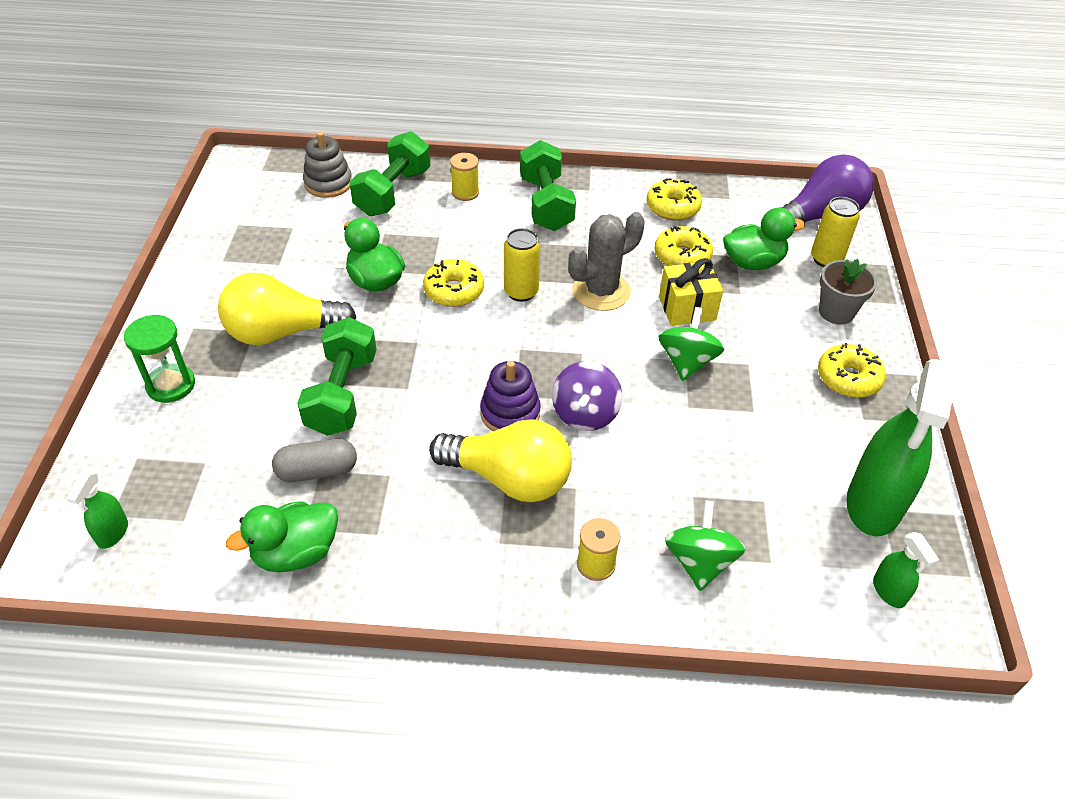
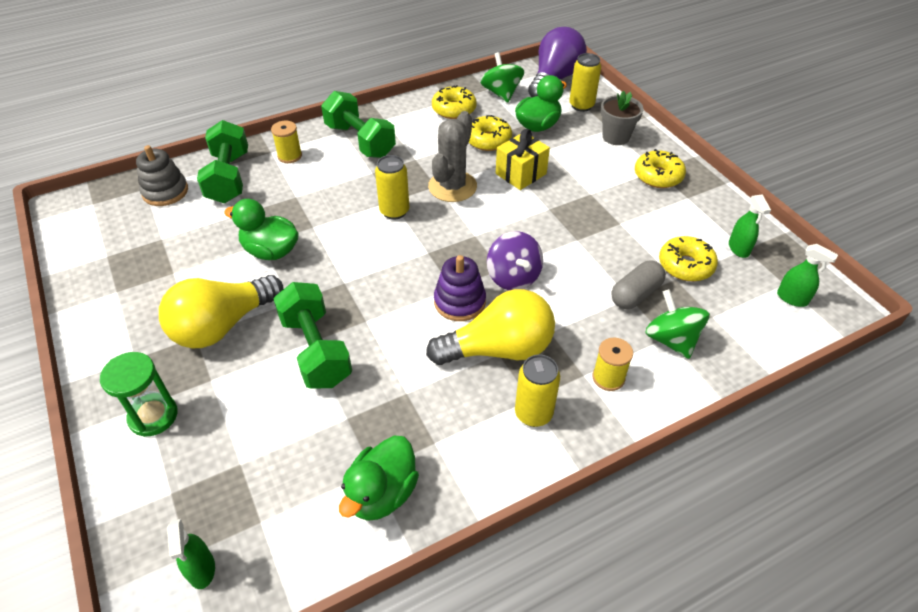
camera: 30 degrees left, 0 degrees up
(317, 471) = (345, 420): grey capsule -> grey capsule (635, 294)
(454, 291) = (341, 232): yellow donut -> yellow donut (685, 265)
(490, 558) = (533, 413): none -> yellow can
(687, 362) = (551, 210): green spinning top -> green spinning top (501, 93)
(874, 504) = (739, 249): green spray bottle -> green spray bottle, size x0.45

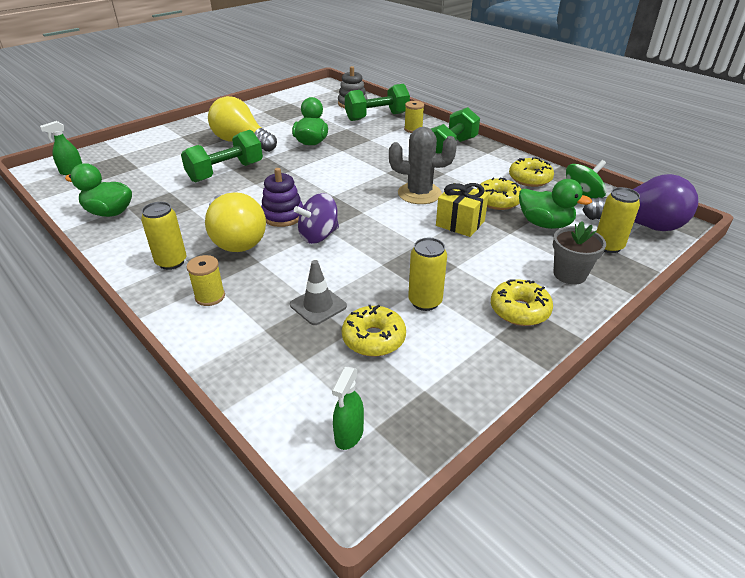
camera: 75 degrees right, 10 degrees down
(153, 416) = (172, 139): green hourglass -> none
(394, 211) = (374, 175): yellow can -> yellow can (425, 302)
(635, 294) = (318, 305): grey capsule -> grey traffic cone
(671, 340) = (261, 333): green spinning top -> none
(739, 249) = (422, 383): green spray bottle -> none

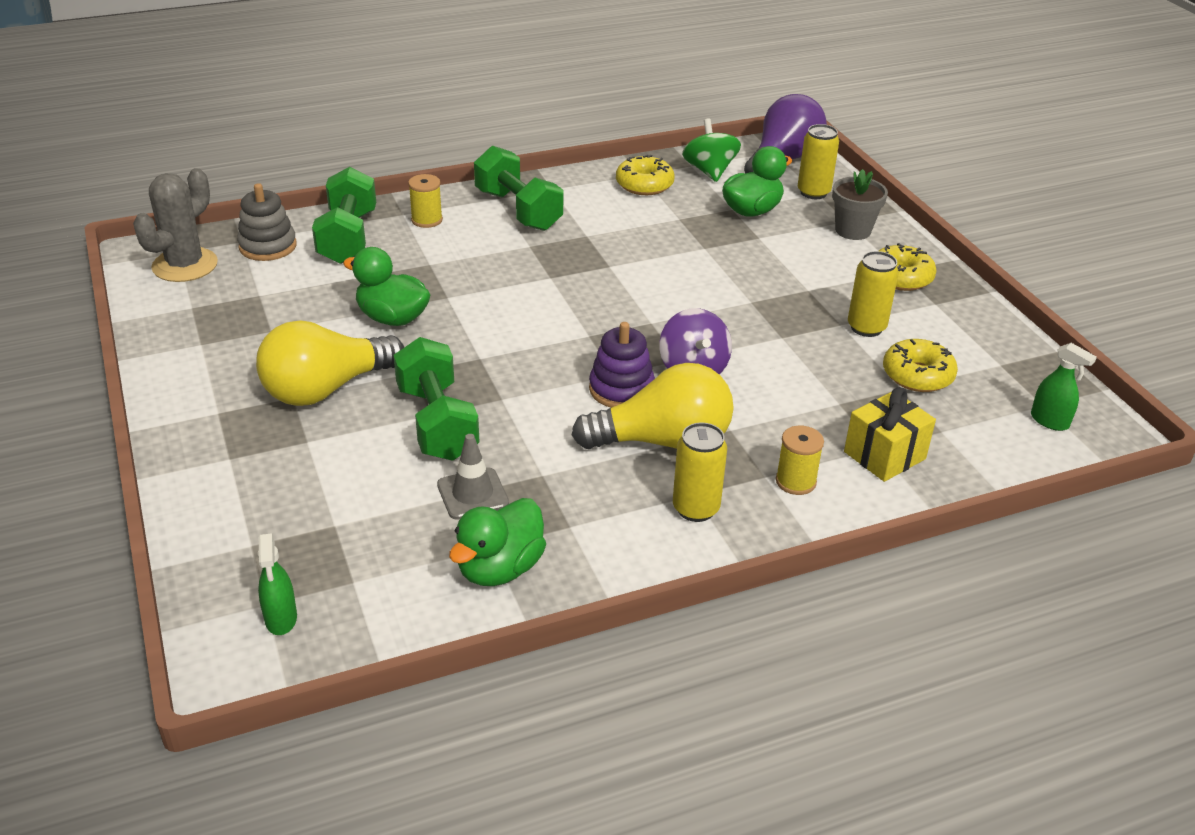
camera: 70 degrees left, 0 degrees up
(318, 305) = (846, 400): grey traffic cone -> grey traffic cone (472, 494)
(419, 193) = (630, 268): grey cactus -> grey cactus (185, 265)
(460, 223) = (720, 261): yellow gift -> yellow gift (884, 455)
(498, 201) = (684, 222): yellow donut -> none

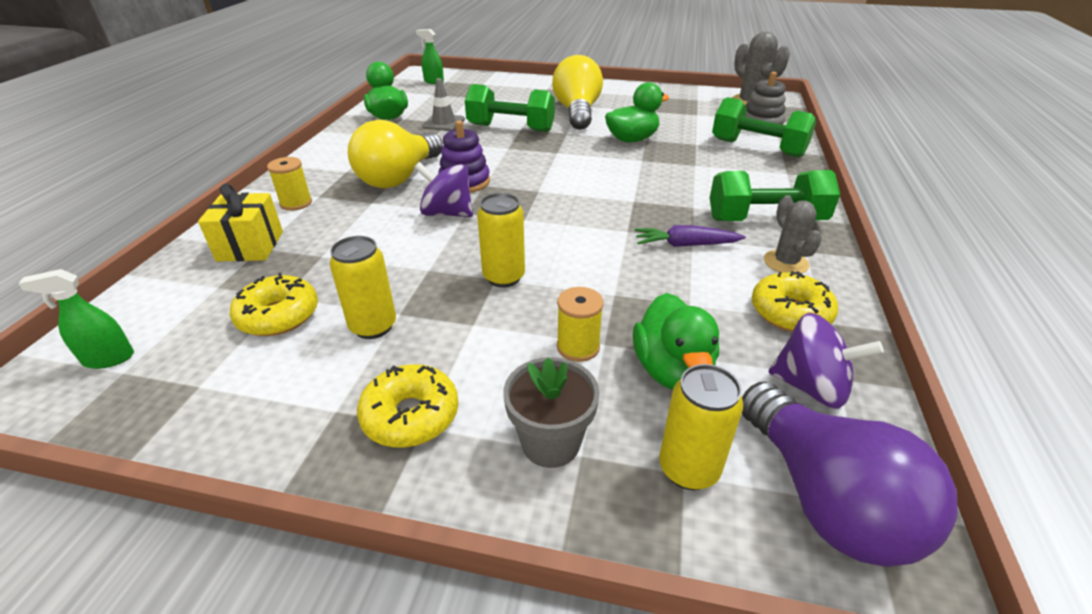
camera: 125 degrees right, 0 degrees up
(427, 220) = (769, 179): yellow spool -> yellow spool (578, 347)
(580, 194) = (785, 262): none -> grey cactus
(602, 236) = (685, 245): none -> purple carrot
(695, 509) = (336, 167): yellow can -> yellow can (504, 277)
(709, 171) = (810, 386): green spinning top -> purple spinning top

